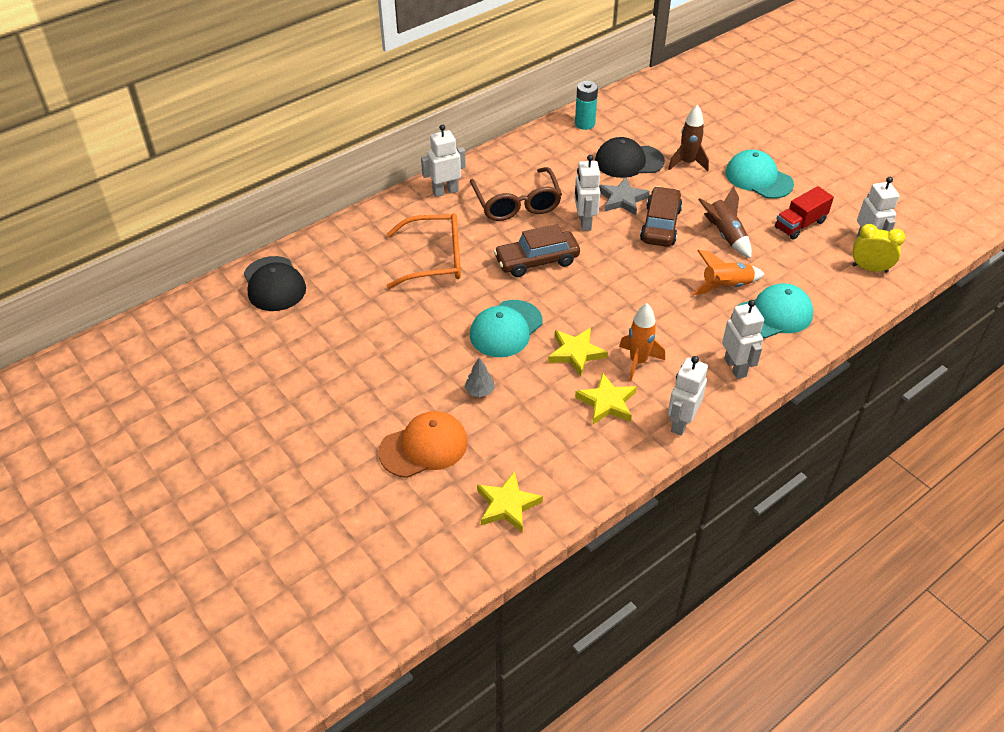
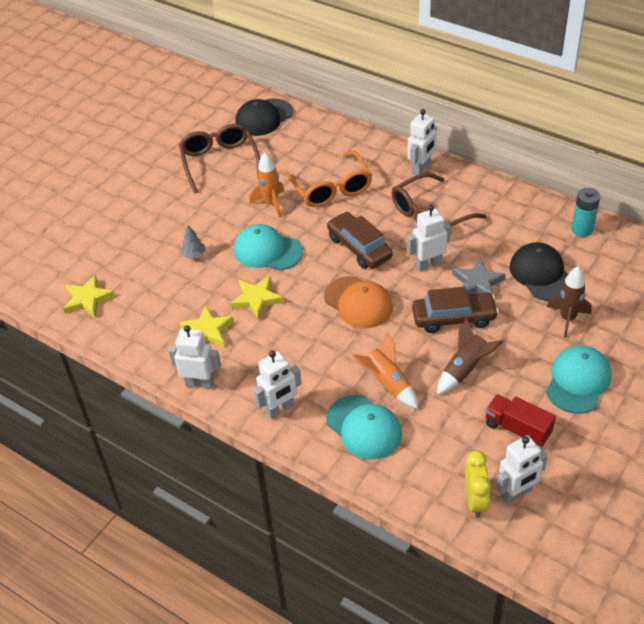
camera: 75 degrees right, 0 degrees up
(329, 338) = (219, 162): none -> brown glasses
(424, 447) = (130, 241): orange cap -> orange cap (358, 302)
(445, 191) = (421, 169): white robot -> white robot turned 75 degrees clockwise
(638, 362) = (261, 341): orange rocket -> orange rocket (271, 203)

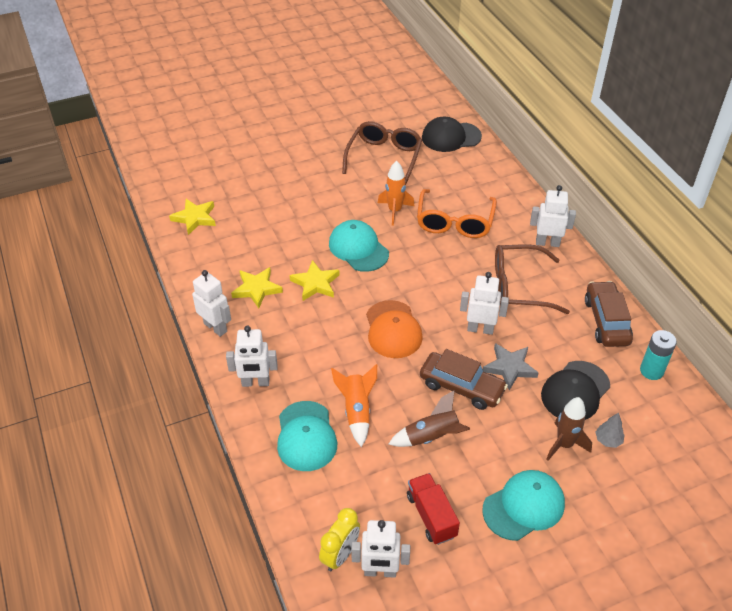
camera: 30 degrees right, 0 degrees up
(194, 255) = (300, 223): grey tree -> grey tree (608, 440)
(359, 247) = (434, 284): brown car -> brown car (606, 321)
(421, 169) = (547, 243): white robot -> white robot turned 150 degrees counterclockwise
(541, 274) = (575, 391): black cap -> black cap turned 150 degrees counterclockwise

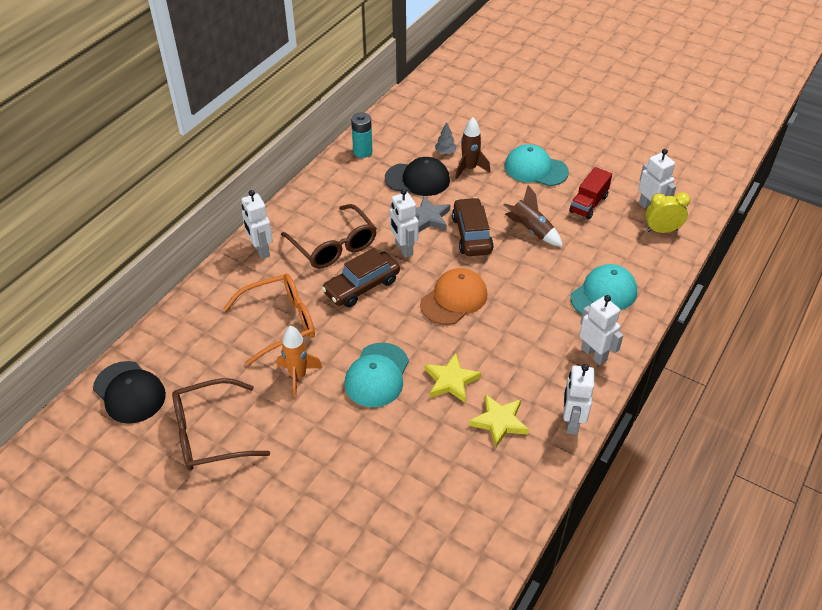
camera: 125 degrees left, 0 degrees up
(195, 218) = (454, 554): yellow star -> none
(357, 411) = (552, 279): orange rocket -> none
(606, 321) = (331, 187): brown car -> brown car (362, 286)

